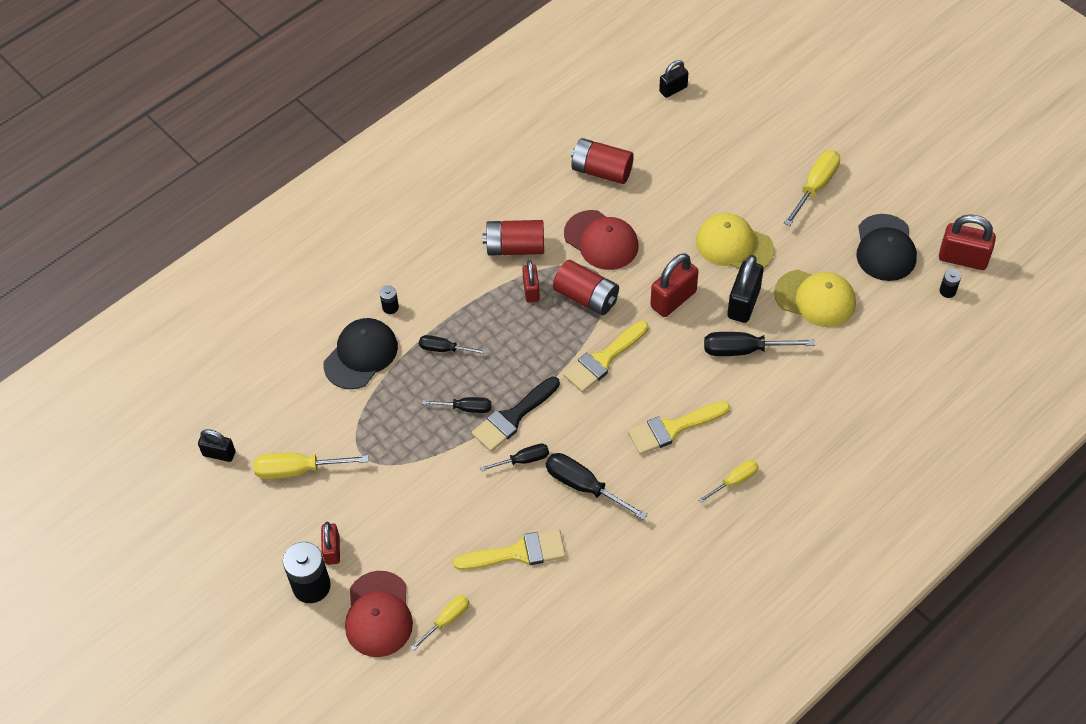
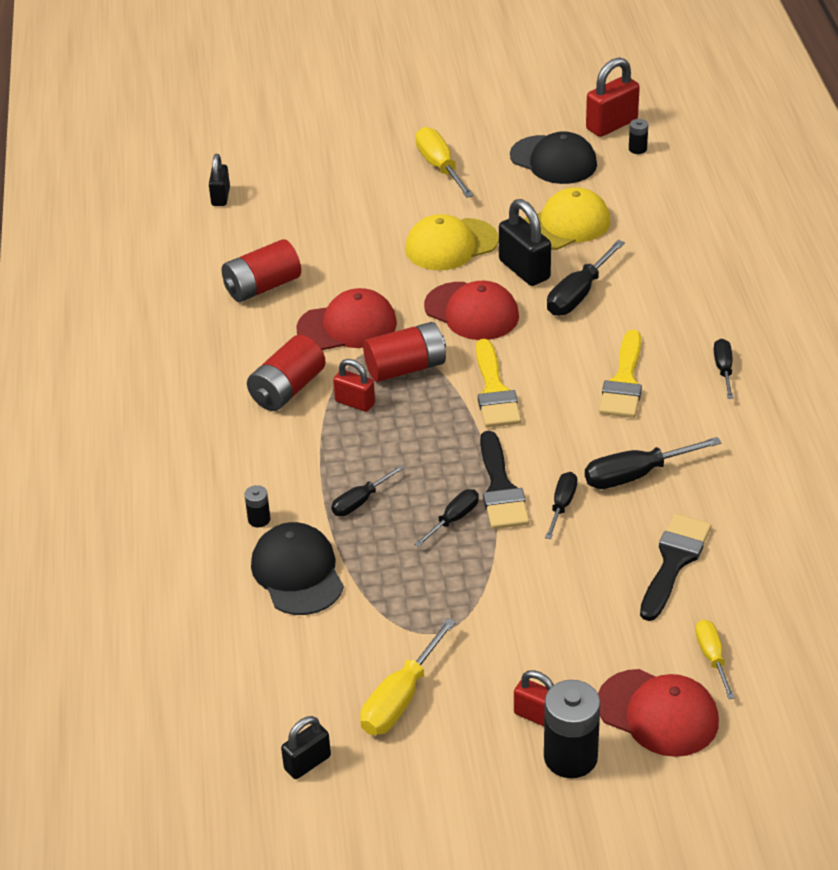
camera: 55 degrees left, 15 degrees down
(518, 553) = (674, 561): yellow brush -> black brush
(673, 299) = (472, 311): red padlock -> red cap
(734, 481) = (723, 370): yellow screwdriver -> black screwdriver

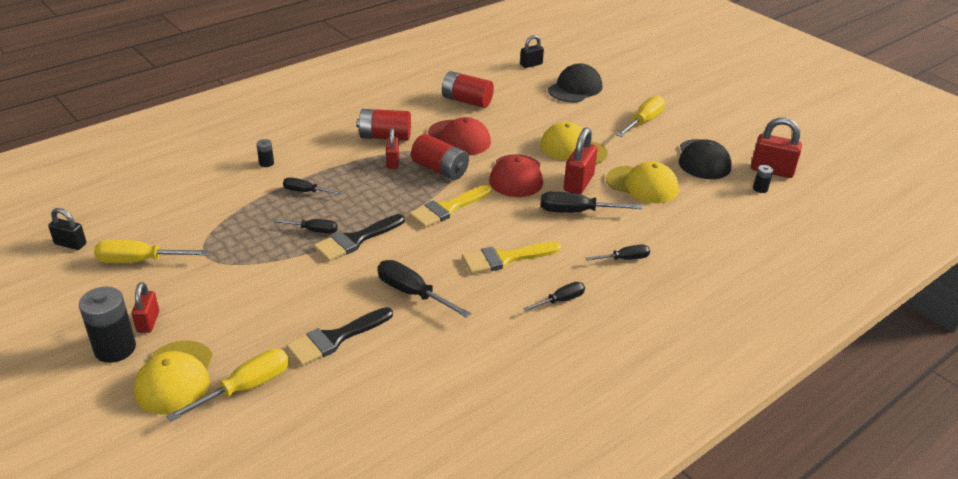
camera: 55 degrees right, 5 degrees down
(297, 573) = (229, 190): black cap -> black cap (575, 88)
(524, 270) = (578, 183): black padlock -> red padlock
(562, 505) = (357, 270): black screwdriver -> black screwdriver (624, 259)
(658, 713) = (175, 377): red cap -> yellow cap
(674, 561) = (335, 338): black brush -> black brush turned 150 degrees clockwise
(712, 658) = (245, 388): yellow screwdriver -> yellow screwdriver, size x1.61

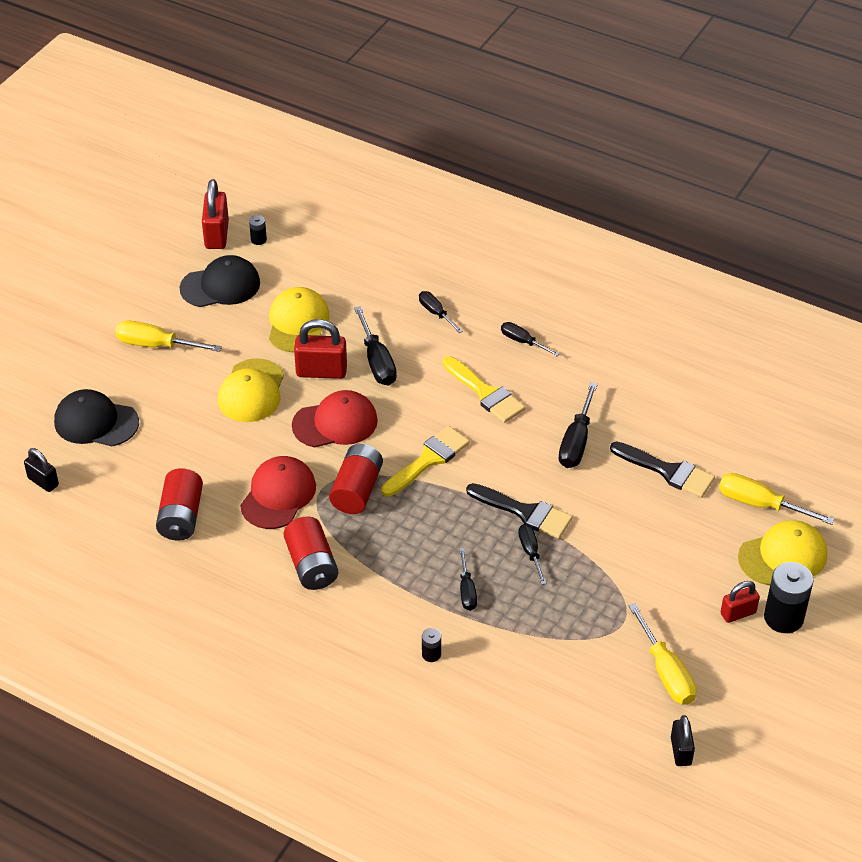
camera: 110 degrees left, 10 degrees up
(392, 162) = (364, 537): red padlock -> none
(447, 208) = (428, 460): yellow brush -> yellow brush turned 75 degrees counterclockwise

